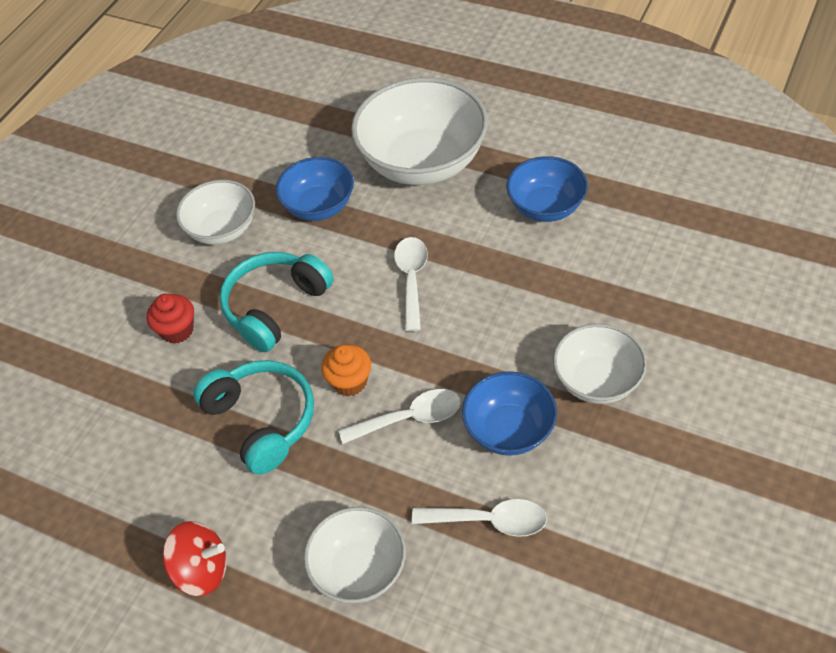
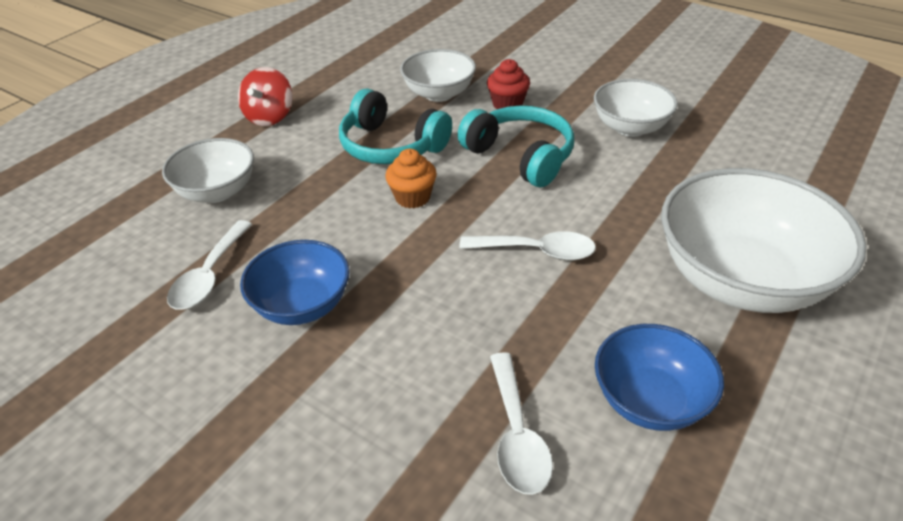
camera: 95 degrees right, 10 degrees down
(262, 421) = (391, 146): turquoise headphones -> turquoise headphones turned 60 degrees clockwise
(319, 206) = (660, 189): blue bowl -> none
(410, 418) = (352, 233): white spoon -> white spoon (517, 435)
(597, 381) = (331, 398): white bowl -> white bowl (439, 94)

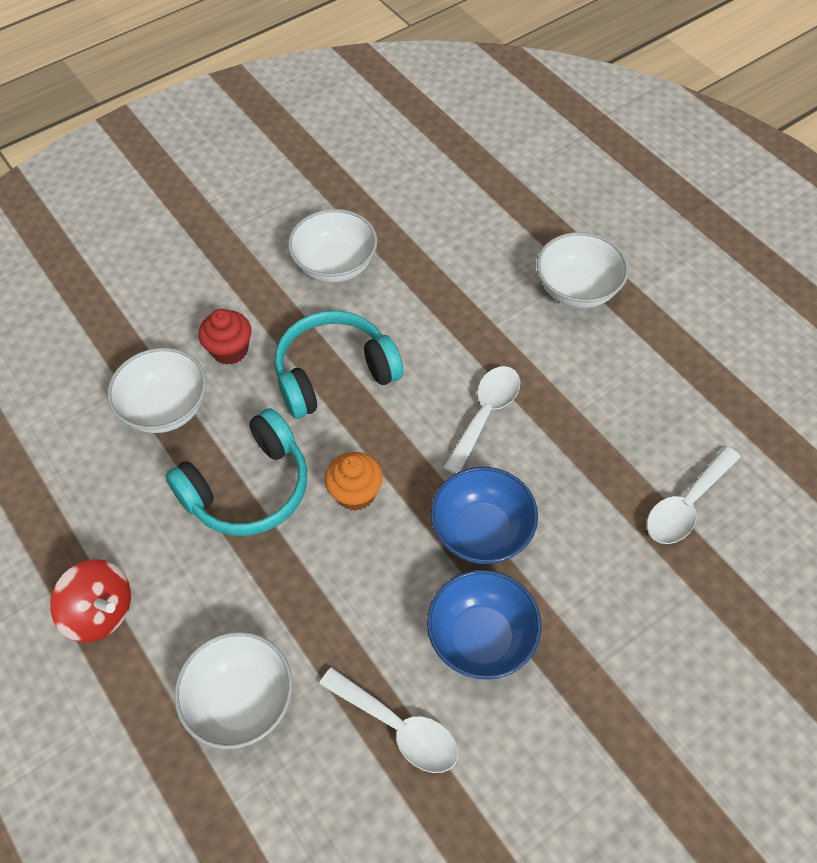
camera: 70 degrees left, 15 degrees up
(517, 435) = (686, 505): white spoon -> white spoon turned 120 degrees clockwise
(650, 400) = (678, 405): blue bowl -> blue bowl (482, 532)
(740, 280) = (577, 289): white bowl -> white bowl, size x0.57

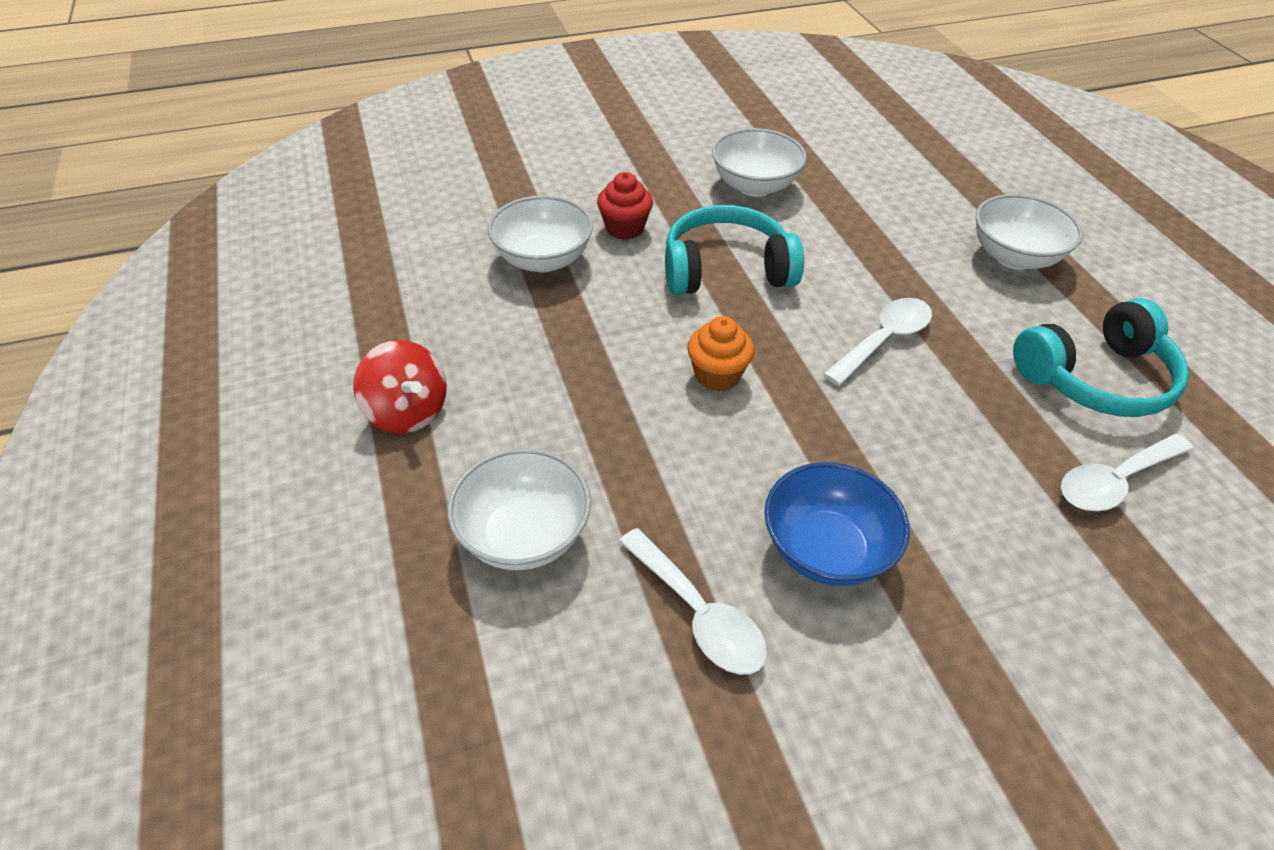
camera: 15 degrees right, 10 degrees down
(248, 488) = (602, 343): turquoise headphones -> turquoise headphones (1095, 378)
(482, 532) = (853, 445): blue bowl -> none

